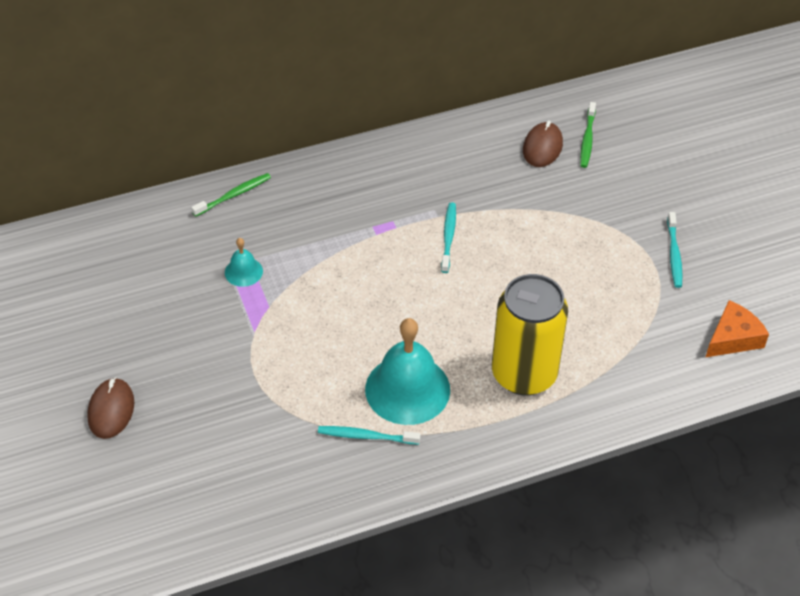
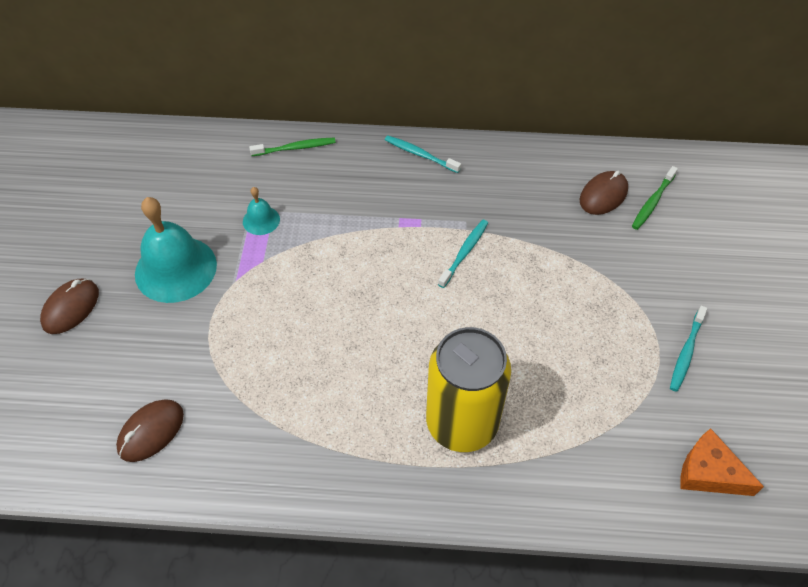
camera: 25 degrees right, 5 degrees up
(261, 480) = (151, 431): none -> brown mouse
(366, 436) = (272, 426): turquoise toothbrush -> turquoise toothbrush (420, 154)
(407, 389) = (339, 393): turquoise bell -> turquoise bell (176, 269)
(733, 338) = (709, 472): orange cheese -> orange cheese turned 135 degrees counterclockwise

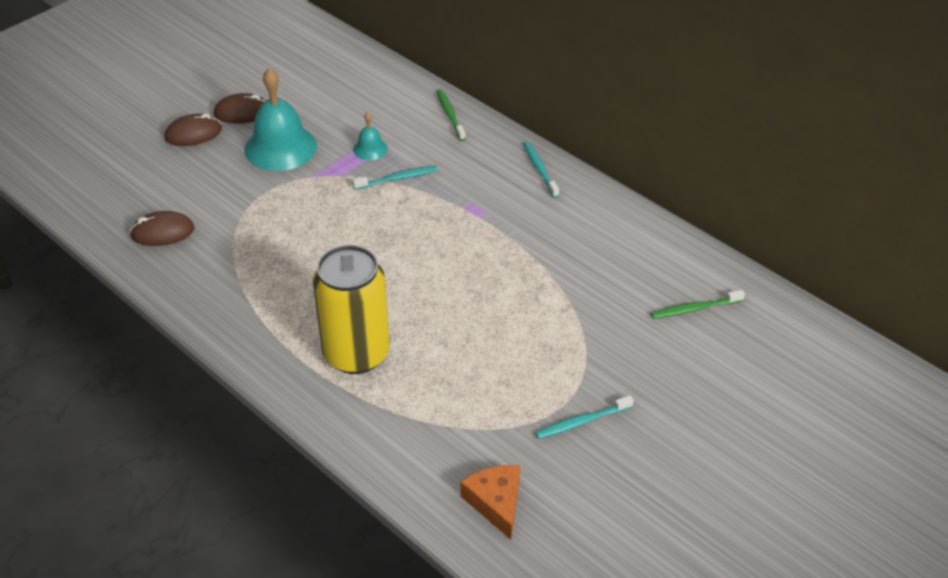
camera: 40 degrees right, 10 degrees down
(295, 148) = (450, 115): green toothbrush -> green toothbrush turned 135 degrees counterclockwise
(464, 252) = (491, 253): turquoise toothbrush -> turquoise toothbrush (398, 178)
(603, 195) = (657, 279): brown mouse -> brown mouse (242, 112)

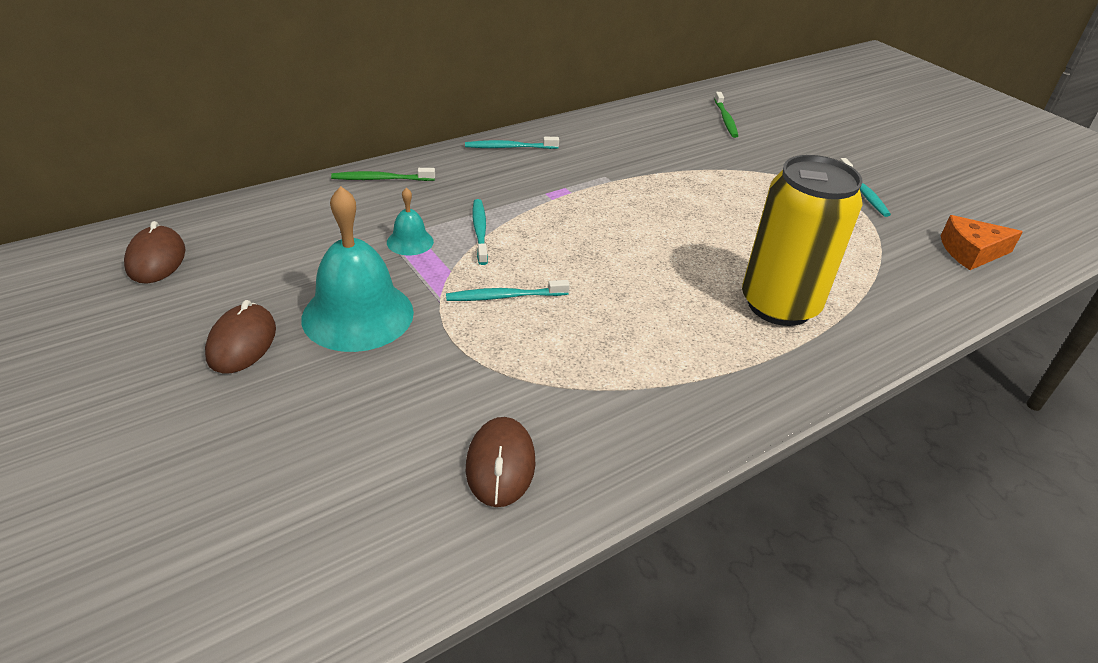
camera: 80 degrees left, 5 degrees down
(193, 134) = (257, 404): brown mouse -> brown mouse (156, 259)
(319, 205) = (504, 296): none -> turquoise toothbrush

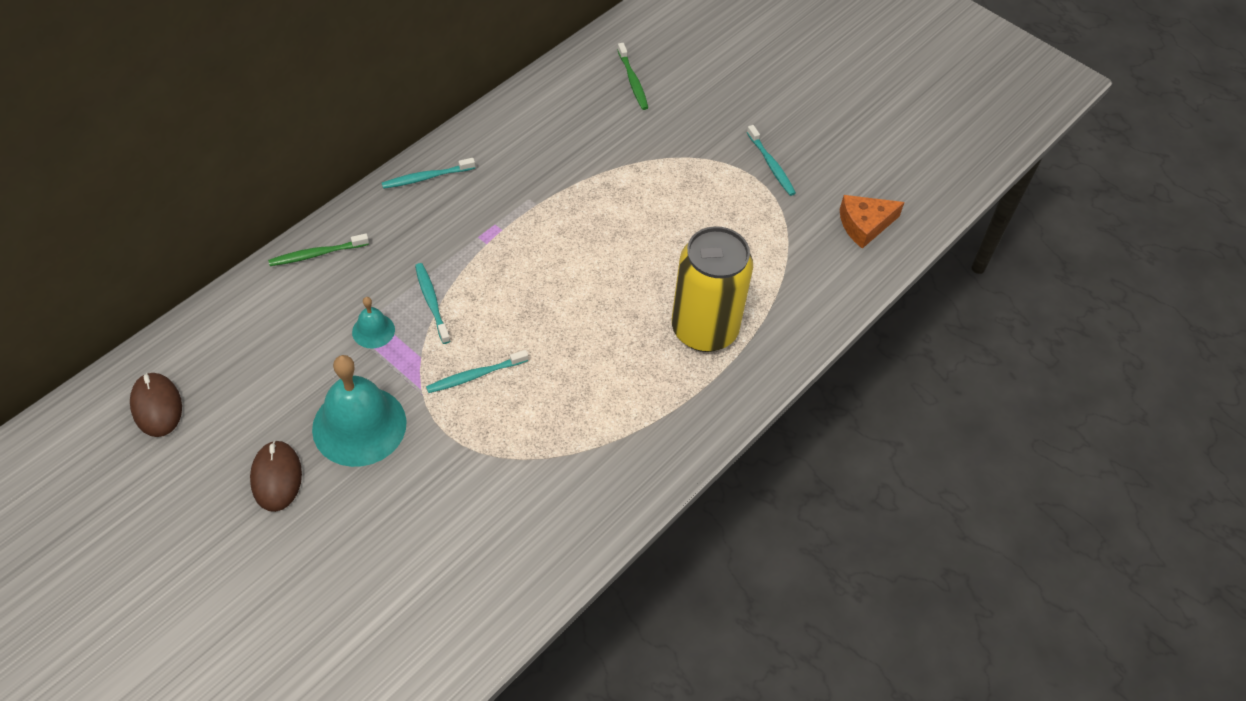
camera: 15 degrees left, 15 degrees up
(500, 464) = (516, 539): brown mouse -> none

